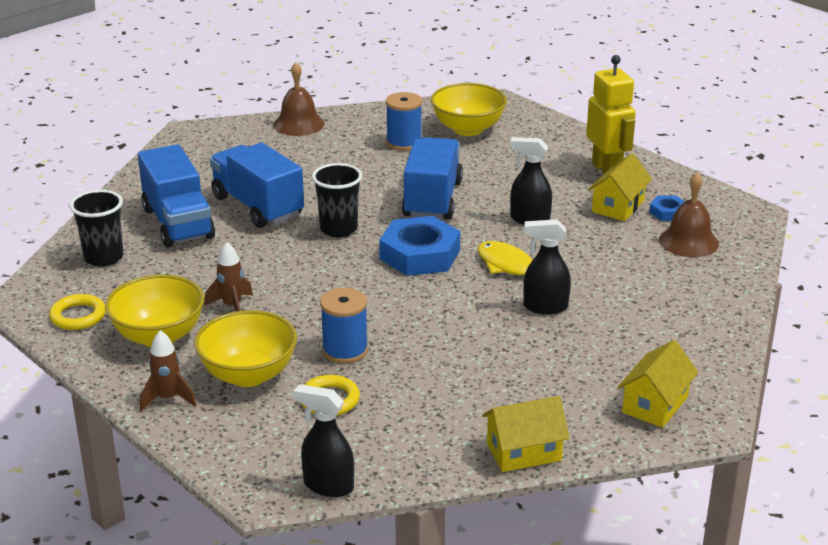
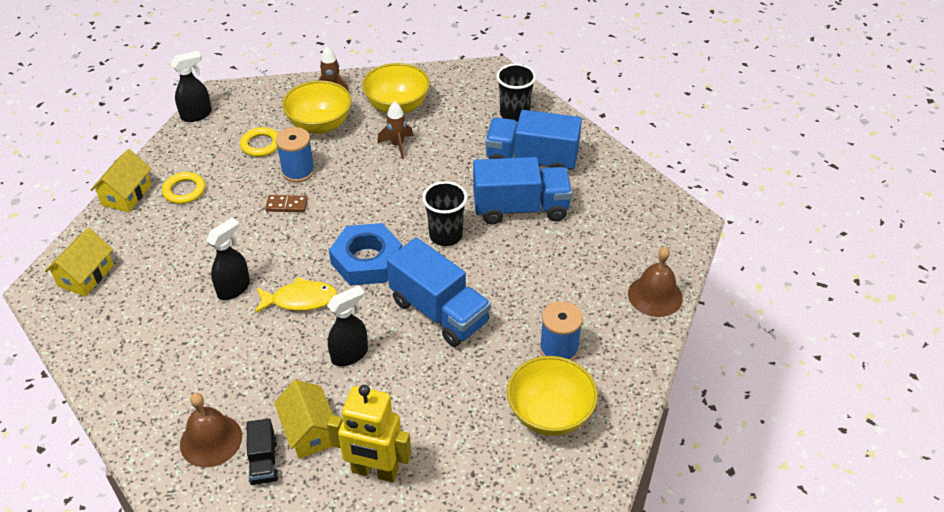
camera: 125 degrees right, 15 degrees up
(78, 316) = (452, 85): yellow ring -> yellow ring (184, 190)
(404, 332) = (287, 205): none -> brown domino
(655, 404) = (86, 276): yellow house -> yellow house turned 45 degrees clockwise
(668, 212) = (264, 462): blue nut -> black truck

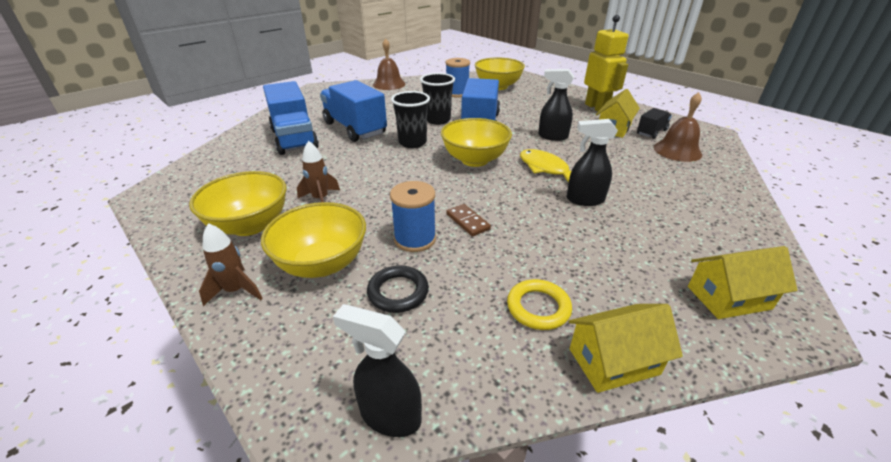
camera: 125 degrees left, 10 degrees down
(261, 145) = (398, 292): yellow ring -> black ring
(367, 260) = (474, 160): blue nut -> yellow bowl
(514, 114) = (229, 162): black cup -> black cup (438, 120)

